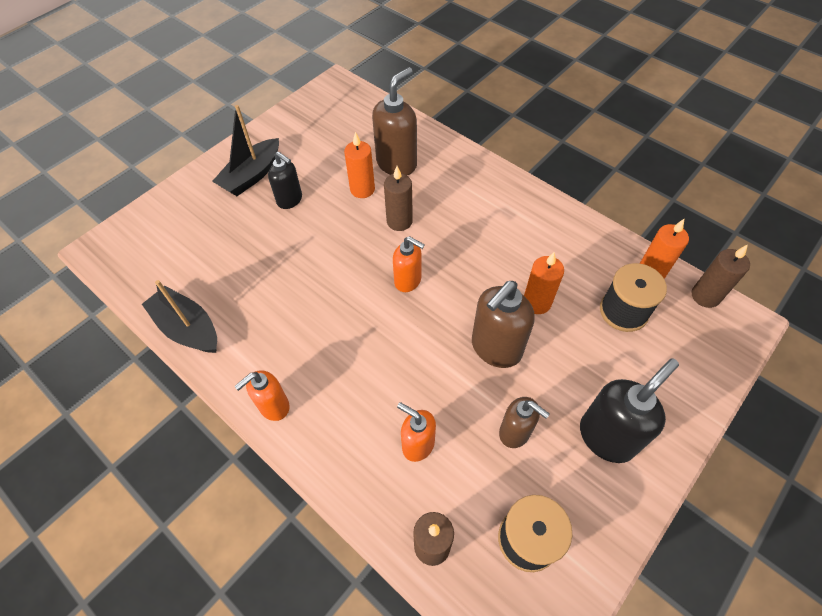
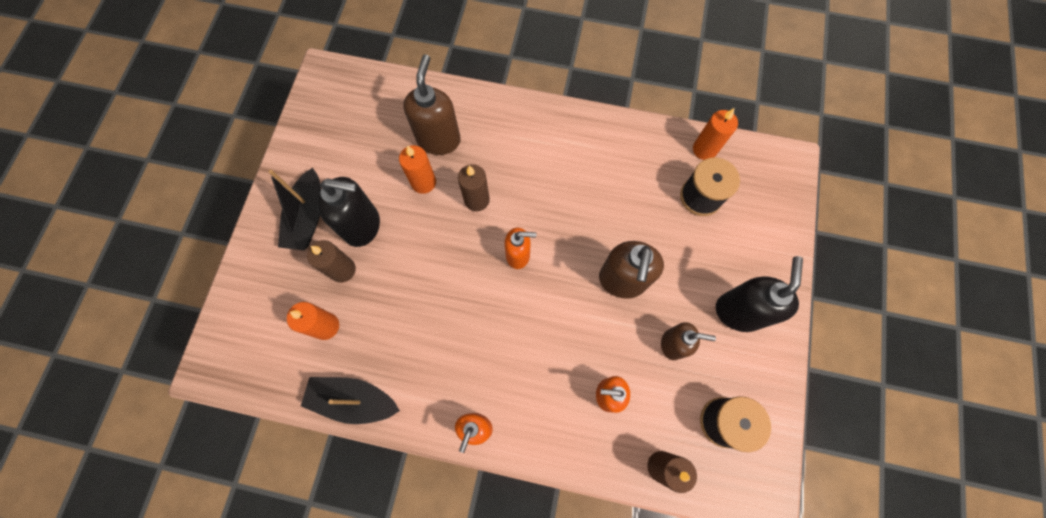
camera: 30 degrees left, 15 degrees up
(290, 200) = (362, 226): black soap dispenser -> black soap dispenser, size x1.59
(536, 302) = (632, 222): orange candle -> orange candle (326, 326)
(705, 296) = (753, 152): brown candle -> brown candle (342, 270)

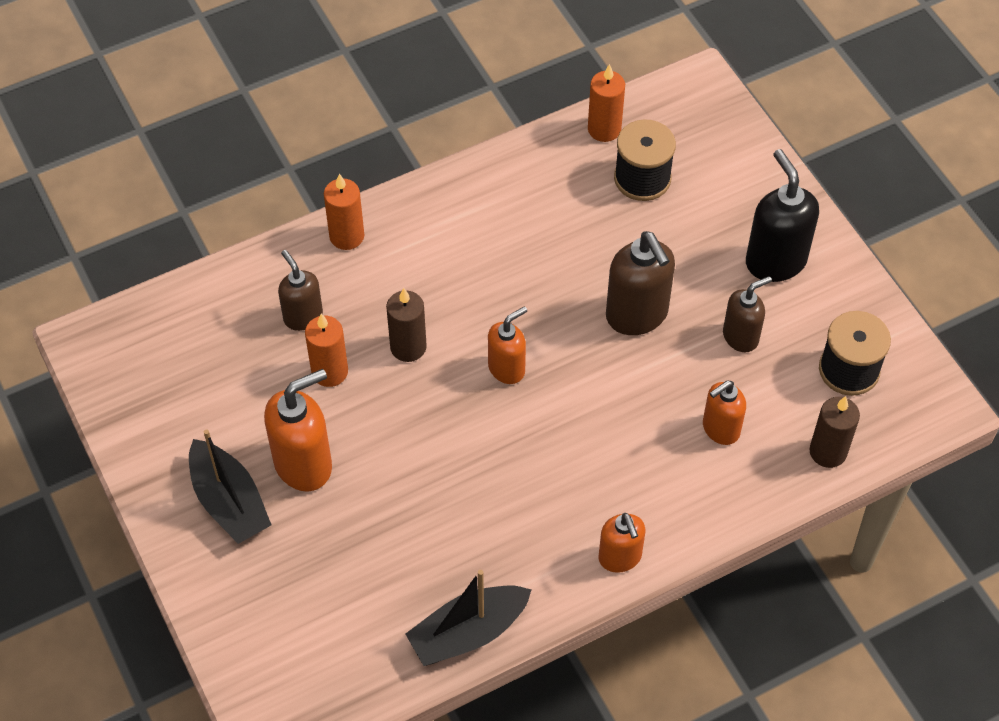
camera: 40 degrees left, 15 degrees down
(326, 326) = (365, 590): orange candle -> orange candle (347, 236)
(342, 270) = (326, 523): brown candle -> none
(362, 226) = (304, 464): black soap dispenser -> orange soap dispenser
(439, 139) = (303, 316): brown soap dispenser -> brown soap dispenser, size x0.63

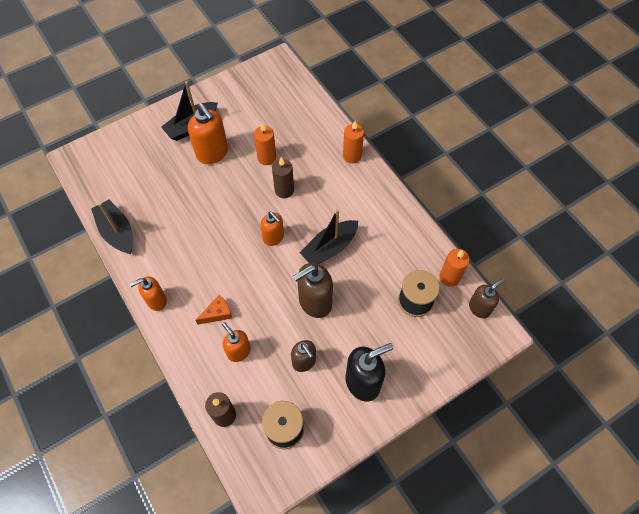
camera: 85 degrees right, 5 degrees up
(303, 316) = (299, 143): brown soap dispenser -> brown soap dispenser (479, 308)
(536, 286) = (329, 248): none -> black boat
(650, 459) = (217, 313): none -> orange cheese

